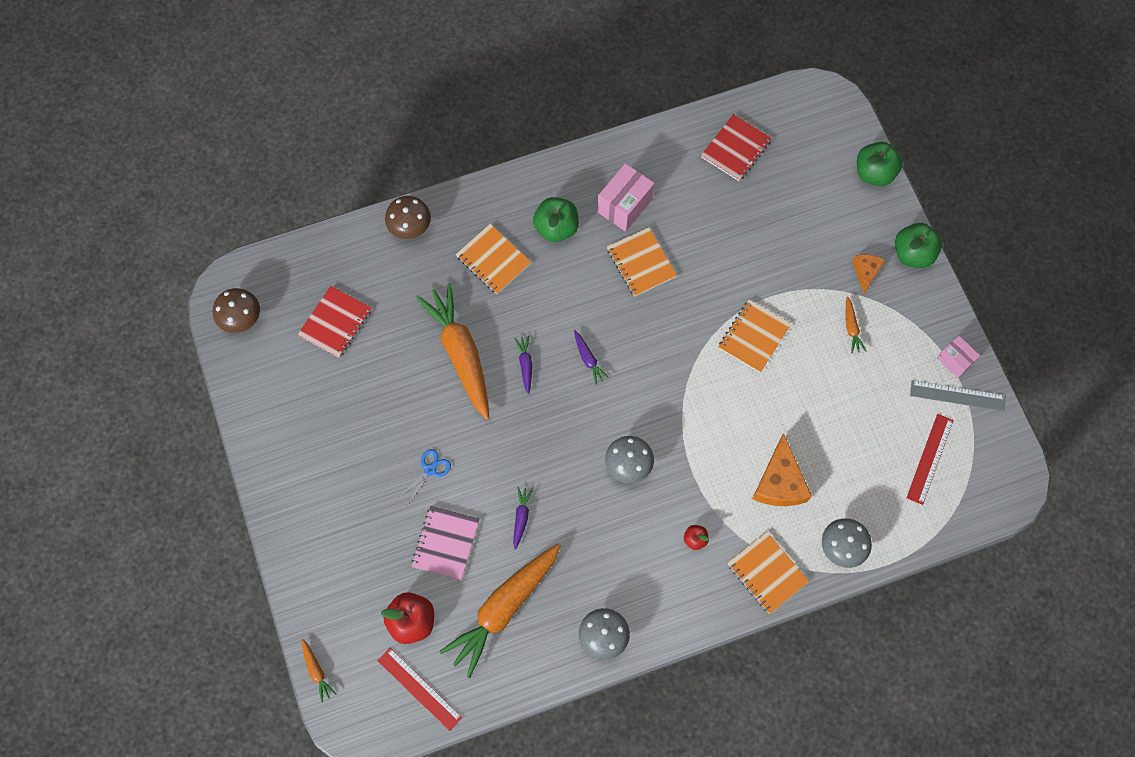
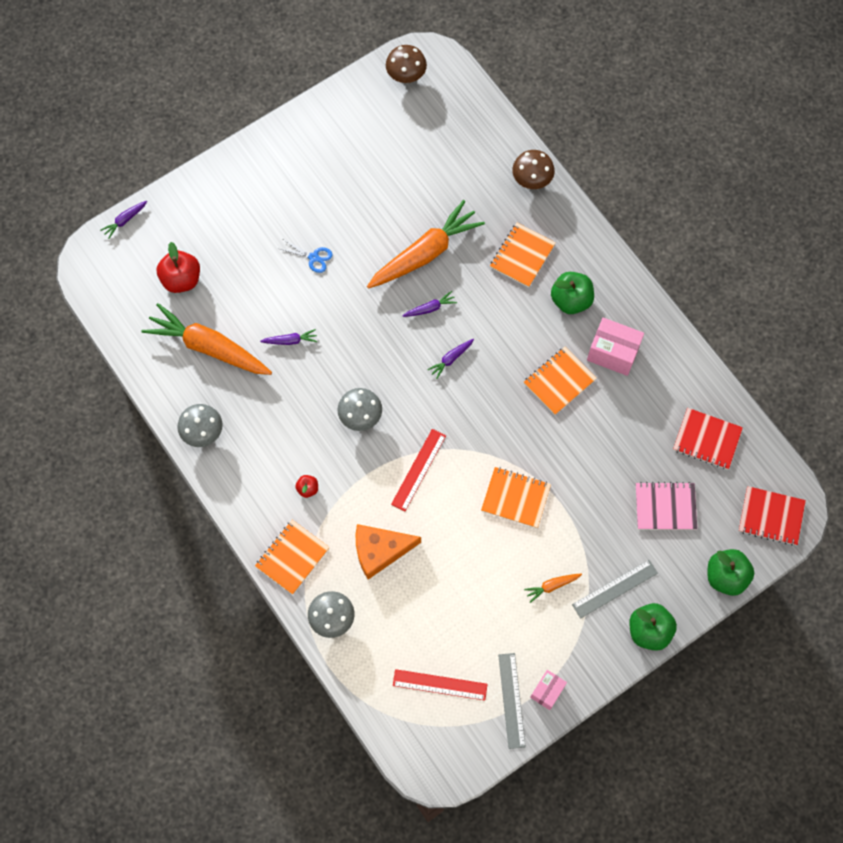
camera: 75 degrees right, 0 degrees up
(316, 671) = (125, 220): orange carrot -> purple carrot
(335, 323) = (424, 147): red notebook -> red notebook (771, 516)
(419, 688) = (128, 300): red ruler -> red ruler (418, 469)
(445, 543) = (253, 287): pink notebook -> pink notebook (665, 507)
(866, 272) = (615, 589): orange cheese -> grey ruler

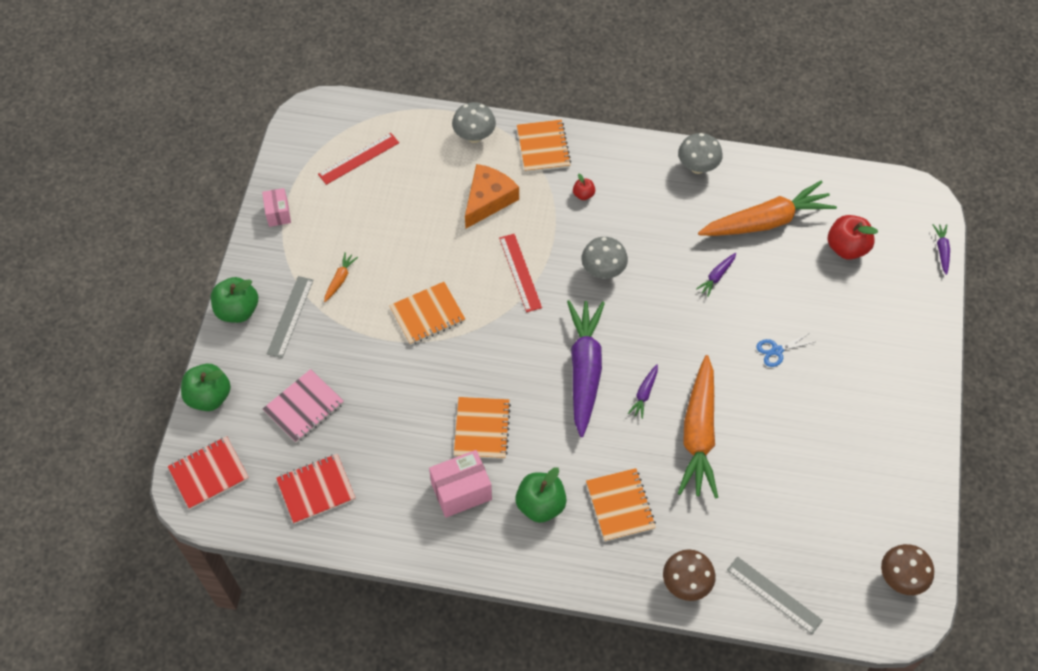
camera: 135 degrees right, 10 degrees down
(451, 359) = (584, 370): purple carrot -> purple carrot, size x2.44
(511, 700) = (299, 189): grey ruler -> grey ruler (774, 595)

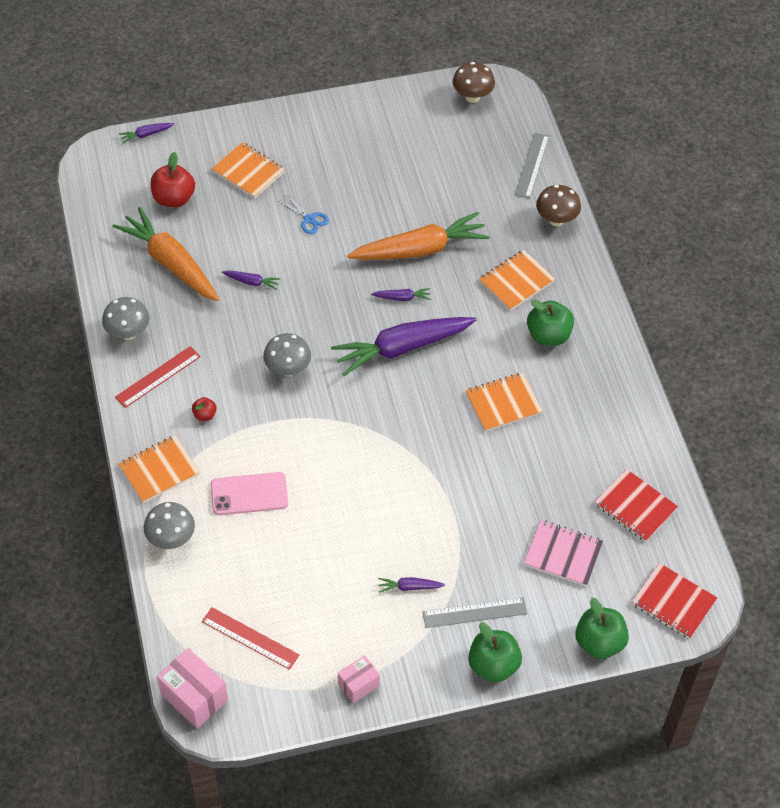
camera: 115 degrees left, 5 degrees down
(340, 279) = (409, 587): orange carrot -> purple carrot
(427, 314) = (409, 493): orange notebook -> orange notebook (248, 172)
(461, 491) = (570, 396): pink box -> pink box (194, 697)
(488, 200) = (249, 494): orange cheese -> pink phone
(520, 272) = (323, 435): red ruler -> red ruler (158, 377)

